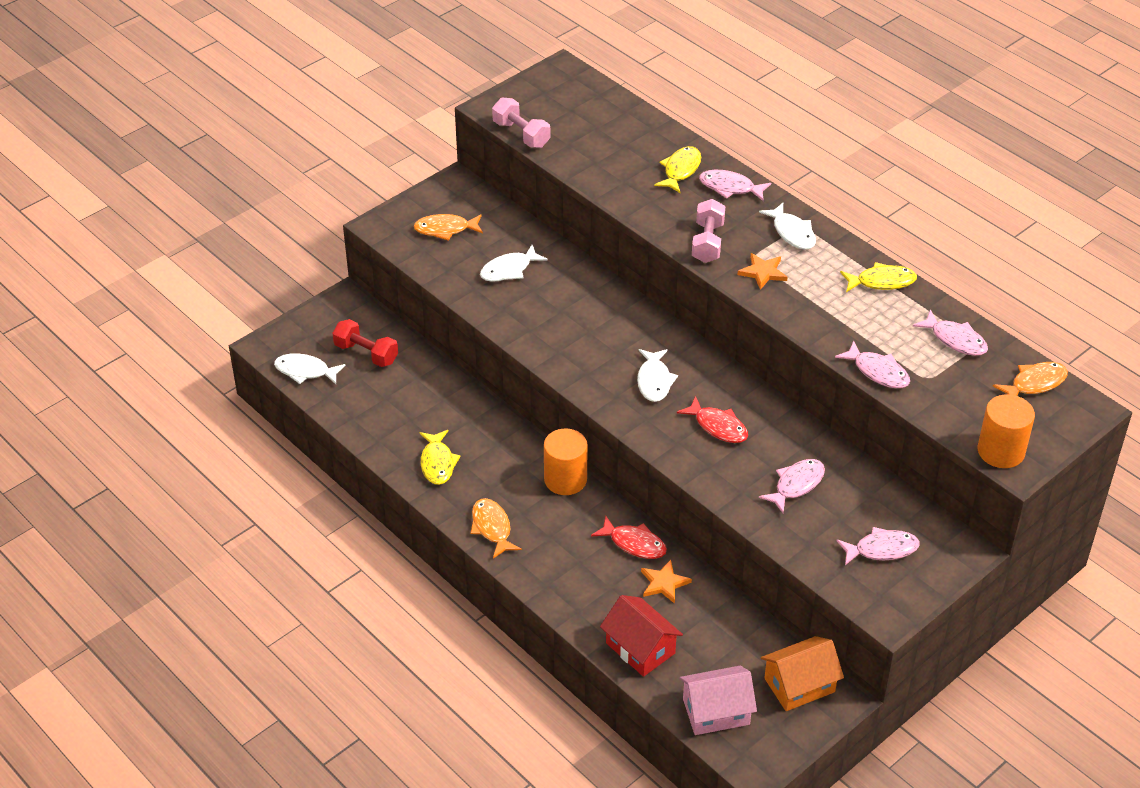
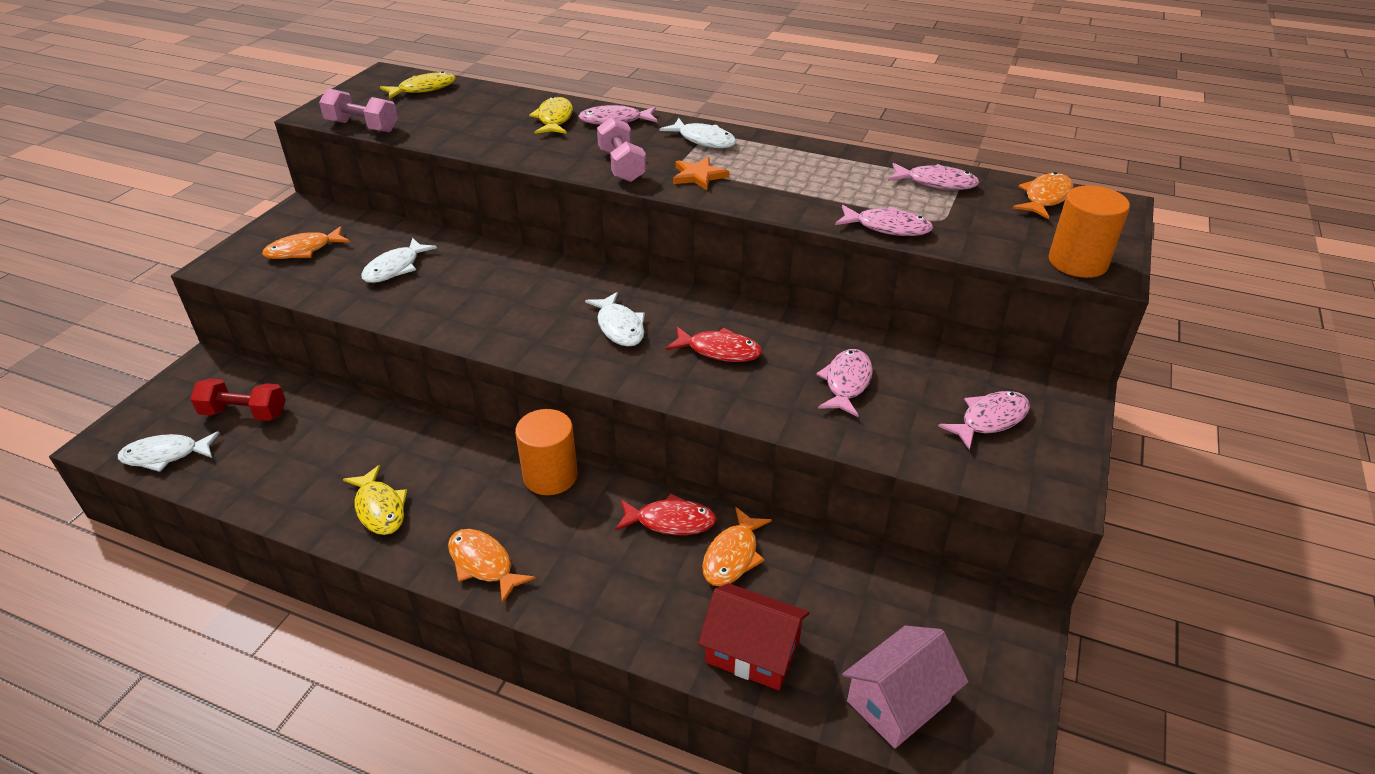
camera: 25 degrees left, 5 degrees down
(664, 583) = (732, 556): orange star -> orange fish
(799, 685) = (968, 622): orange house -> none
(882, 282) = (823, 156): yellow fish -> yellow fish (423, 89)

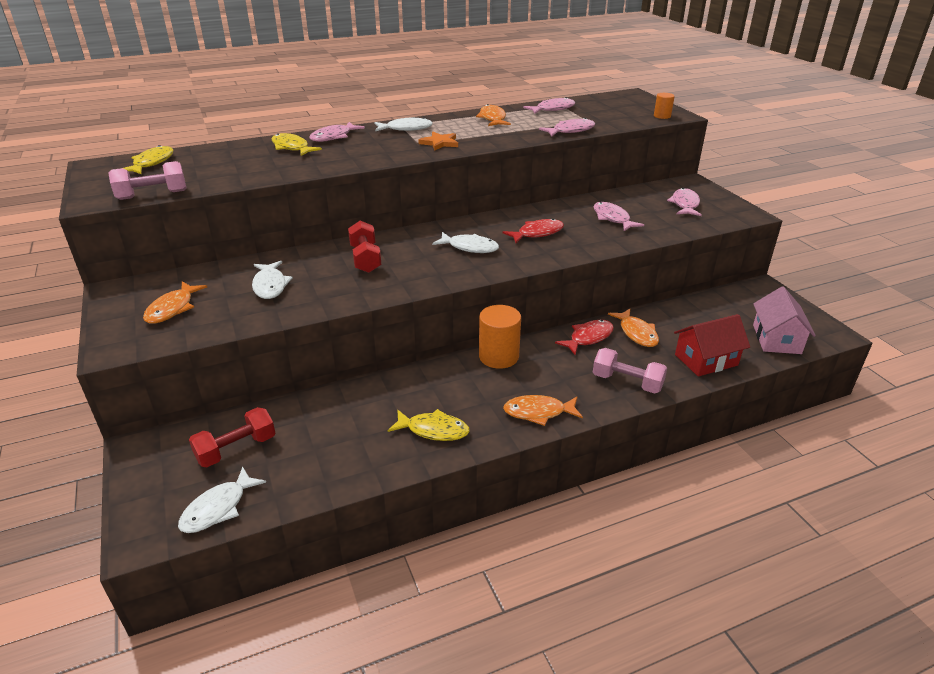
camera: 45 degrees left, 5 degrees down
(508, 284) = (365, 259): none -> red dumbbell
(622, 166) = (387, 153): pink dumbbell -> pink dumbbell (627, 382)
(1045, 198) = (604, 100): orange fish -> orange fish (492, 118)
(1077, 262) = (662, 116): orange cylinder -> orange cylinder, size x0.53

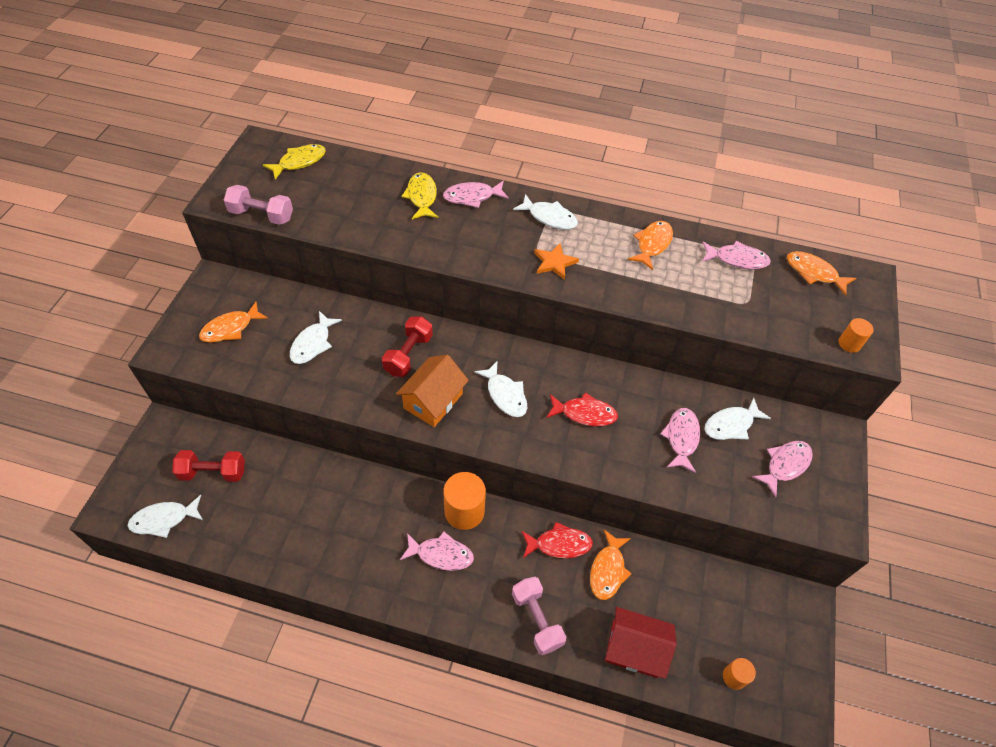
camera: 35 degrees right, 20 degrees up
(419, 272) = (433, 401): none -> orange house
(433, 430) = (345, 554): yellow fish -> none
(538, 412) = (434, 596): orange fish -> orange fish (814, 273)
(571, 131) = (709, 314): pink fish -> pink fish (441, 554)
(631, 202) = (731, 425): none -> white fish
(776, 339) = (734, 677): pink house -> orange cylinder

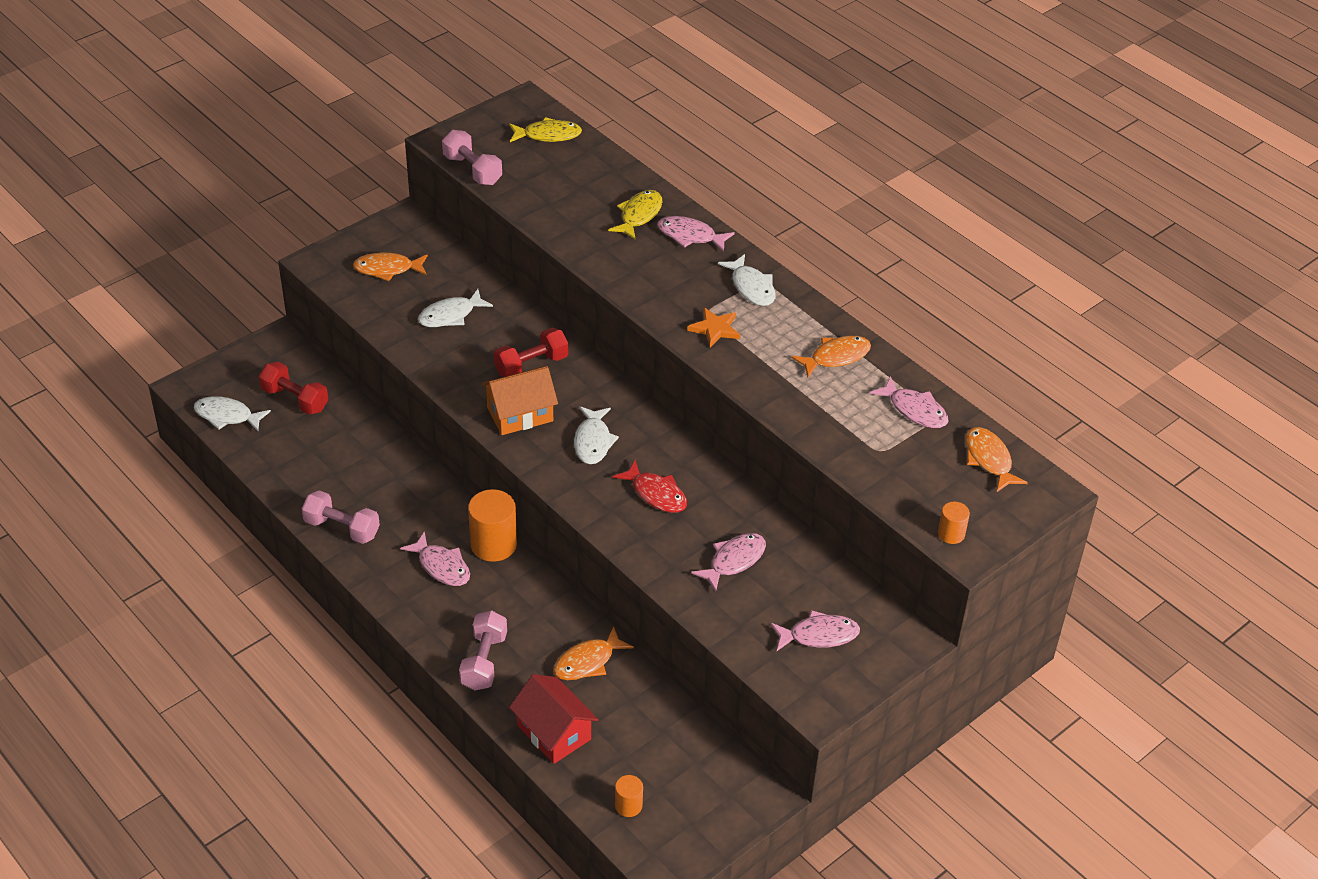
camera: 35 degrees right, 10 degrees down
(337, 568) = (342, 528): none -> pink dumbbell
(559, 544) = (560, 617): red fish -> none
(731, 425) = (798, 576): white fish -> none

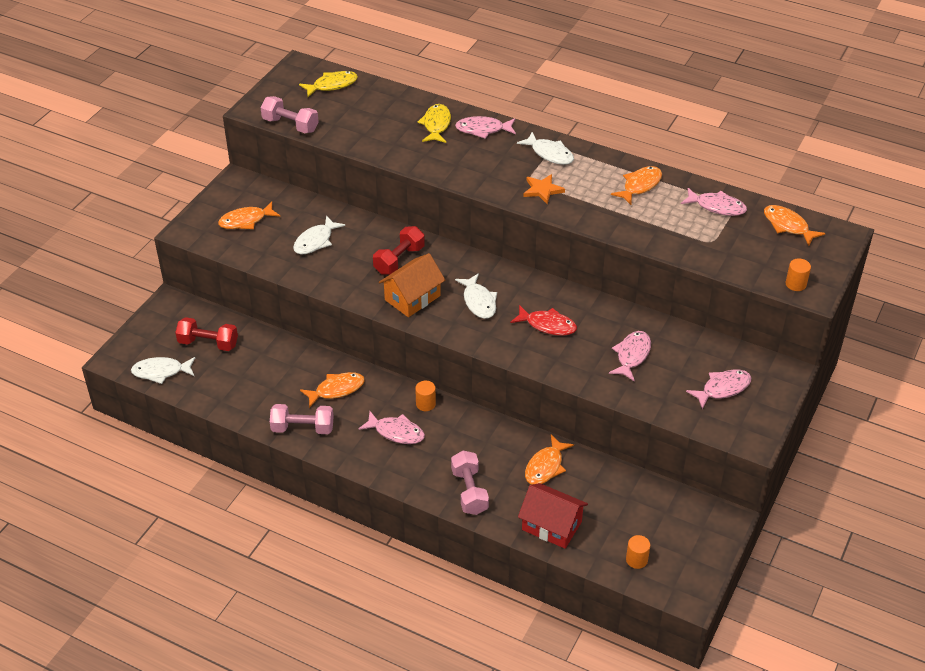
camera: 20 degrees left, 0 degrees up
(404, 496) = (336, 390): none -> orange fish
(493, 544) = (425, 404): orange cylinder -> orange cylinder, size x0.53

